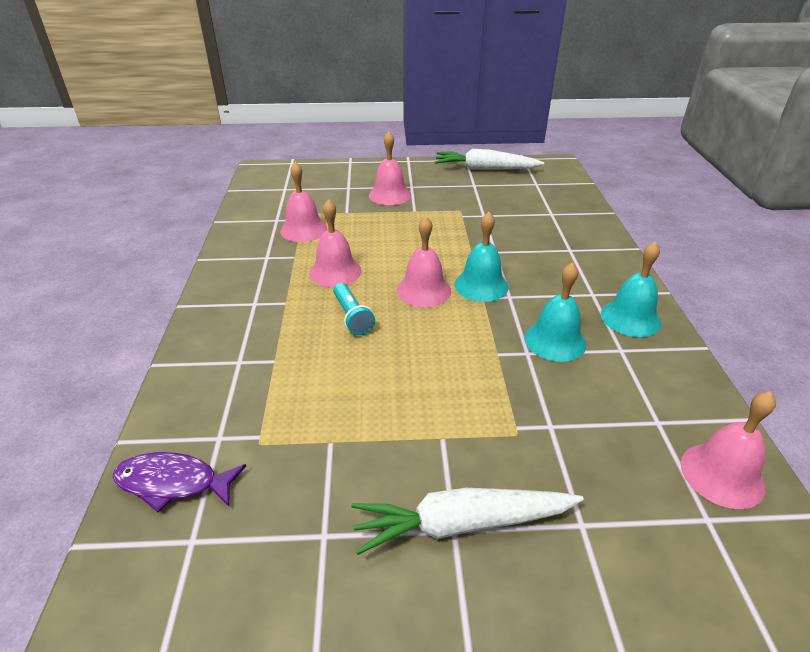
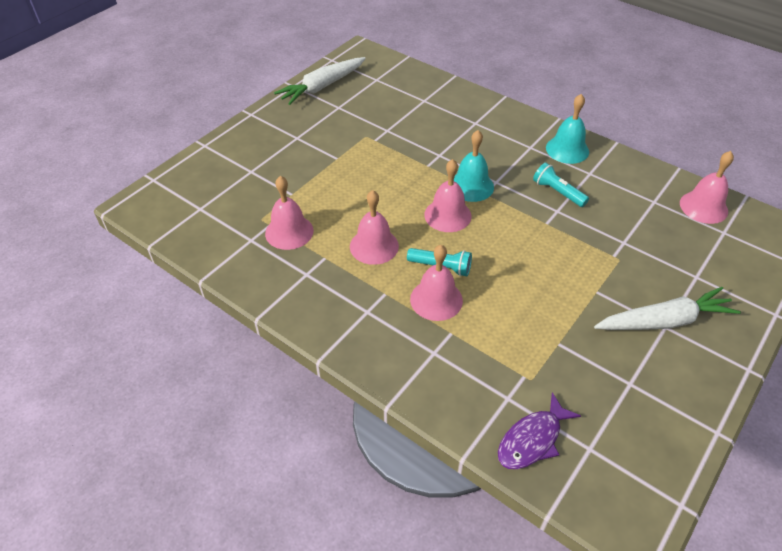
camera: 50 degrees left, 10 degrees up
(390, 195) = (296, 156): pink bell -> pink bell (436, 299)
(462, 524) = (664, 321): white carrot -> white carrot turned 135 degrees counterclockwise
(555, 340) = (558, 192): turquoise bell -> turquoise flashlight

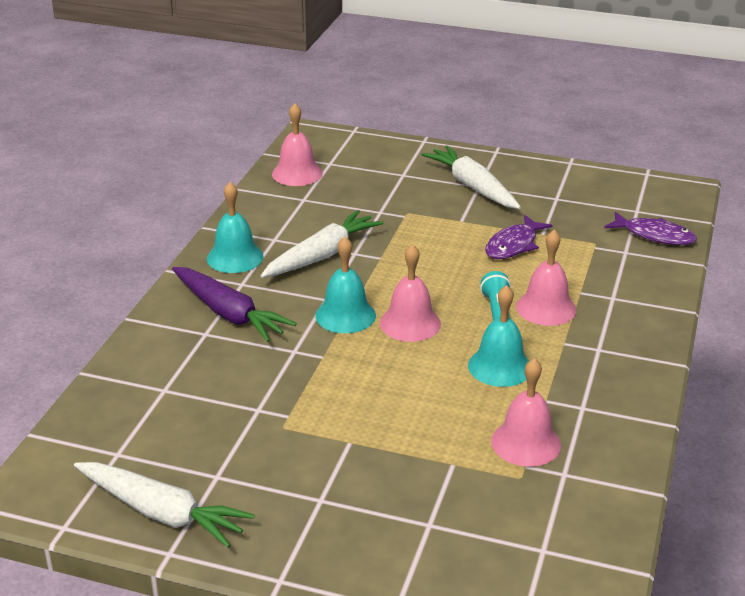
camera: 110 degrees left, 15 degrees down
(374, 246) = (500, 366): pink bell -> turquoise bell
(494, 135) = (229, 313): none -> purple carrot
(543, 314) = (513, 245): none -> purple fish
(558, 192) = (322, 255): turquoise flashlight -> white carrot

